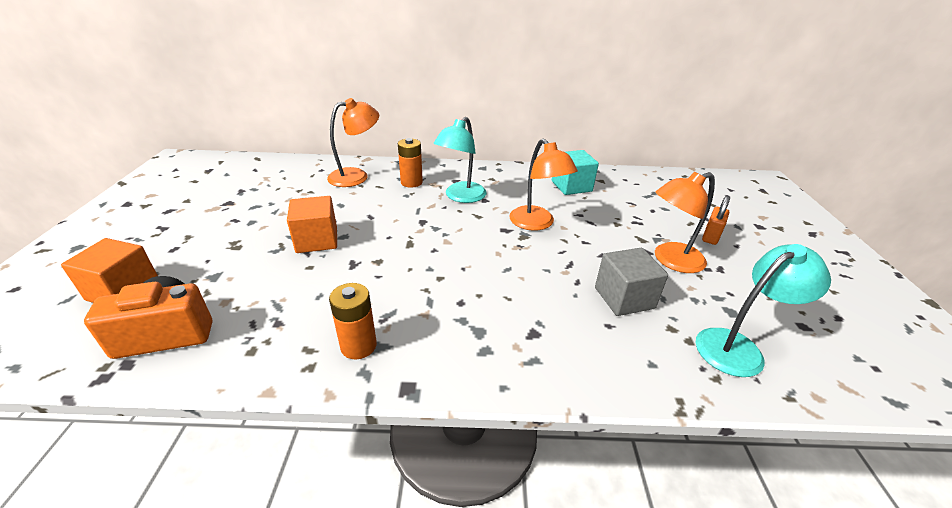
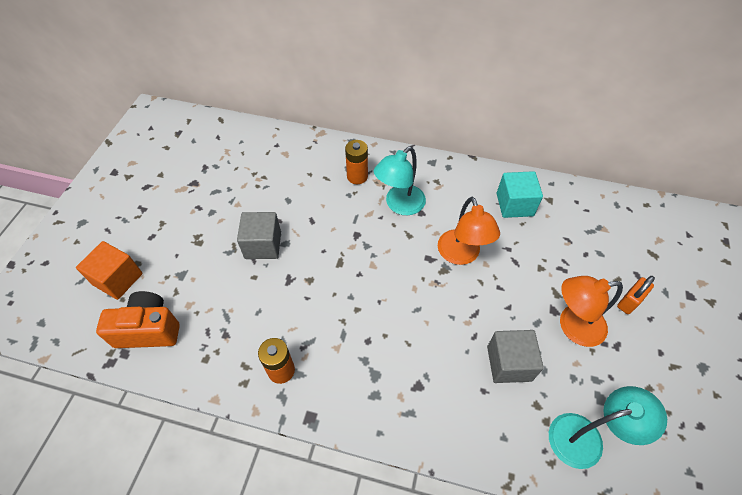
camera: 15 degrees right, 20 degrees up
(317, 240) = (263, 245): orange cube -> grey cube
(356, 176) = (307, 159): orange lamp -> none

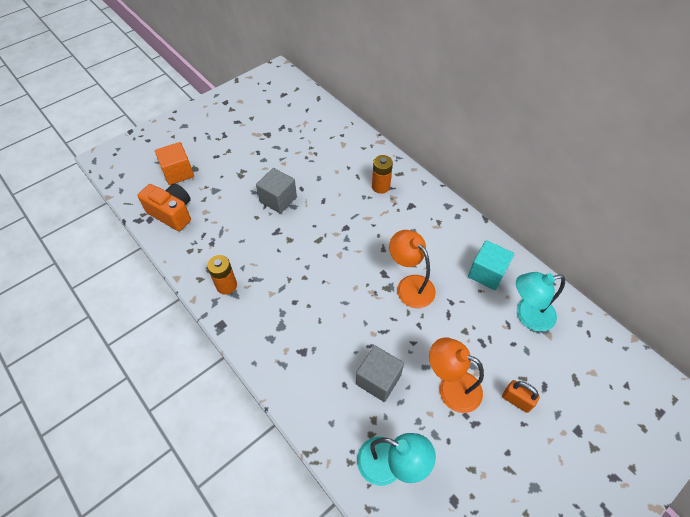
camera: 35 degrees right, 0 degrees up
(399, 205) = (394, 224): turquoise lamp -> turquoise lamp (527, 315)
(461, 255) = (410, 285): orange lamp -> orange lamp turned 120 degrees clockwise
(629, 302) = (516, 400): orange padlock -> orange padlock turned 45 degrees clockwise

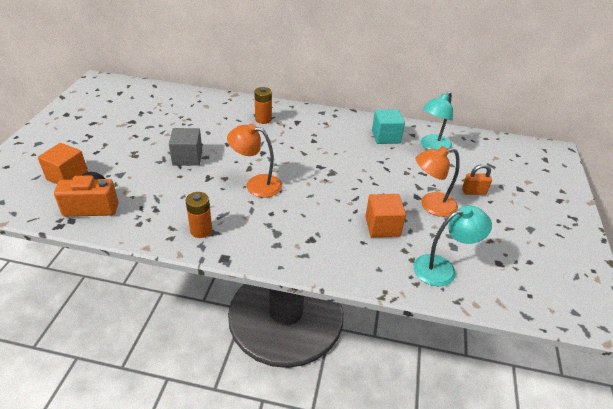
camera: 40 degrees left, 15 degrees down
(378, 379) = (382, 226): grey cube -> orange cube
(410, 285) = (345, 165): orange lamp -> orange lamp (256, 184)

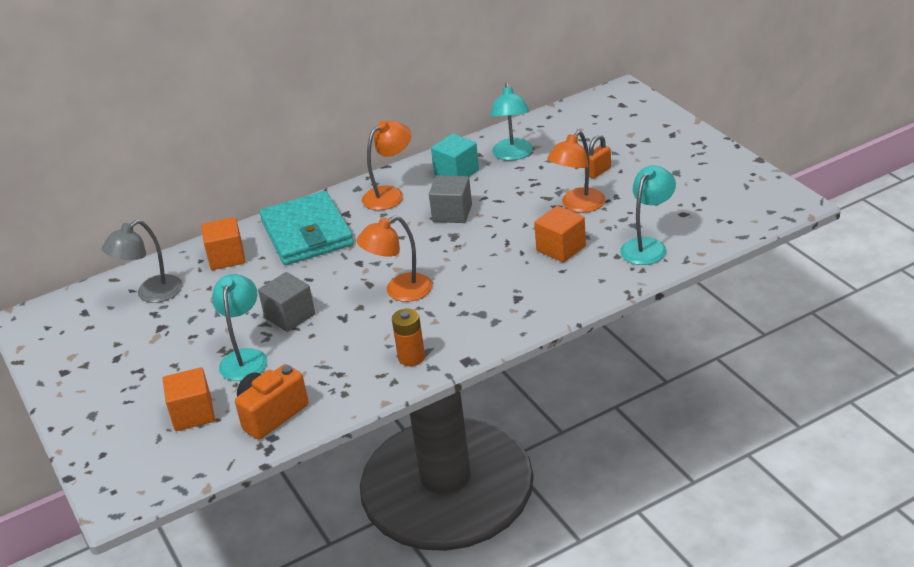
camera: 35 degrees left, 5 degrees down
(134, 164) = (245, 358): none -> turquoise lamp
(155, 103) = (151, 294): none -> grey lamp
(211, 107) = (226, 257): none -> orange cube
(263, 119) = (307, 233): orange battery -> turquoise wallet
(333, 126) = (390, 194): none -> orange lamp
(350, 158) = (452, 213): none -> grey cube

